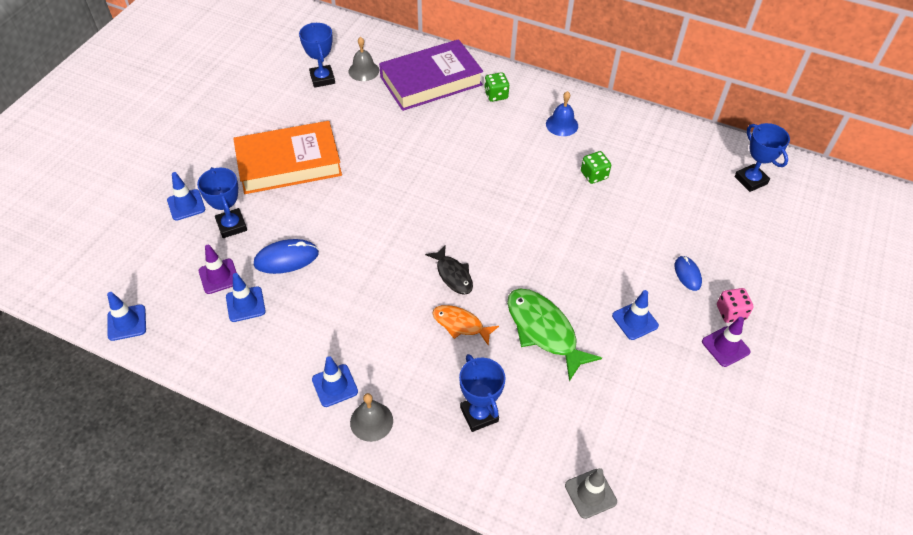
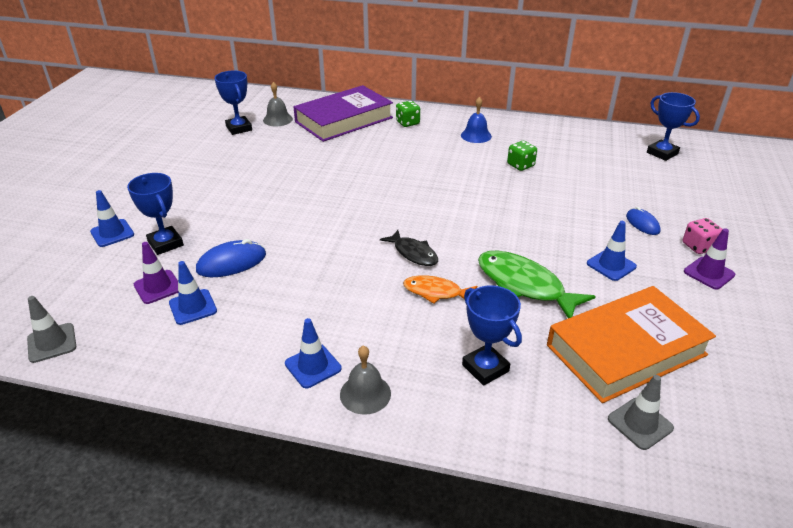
camera: 10 degrees left, 15 degrees down
(127, 322) = (52, 343): blue traffic cone -> grey traffic cone
(289, 163) = (218, 189): orange book -> orange book (626, 350)

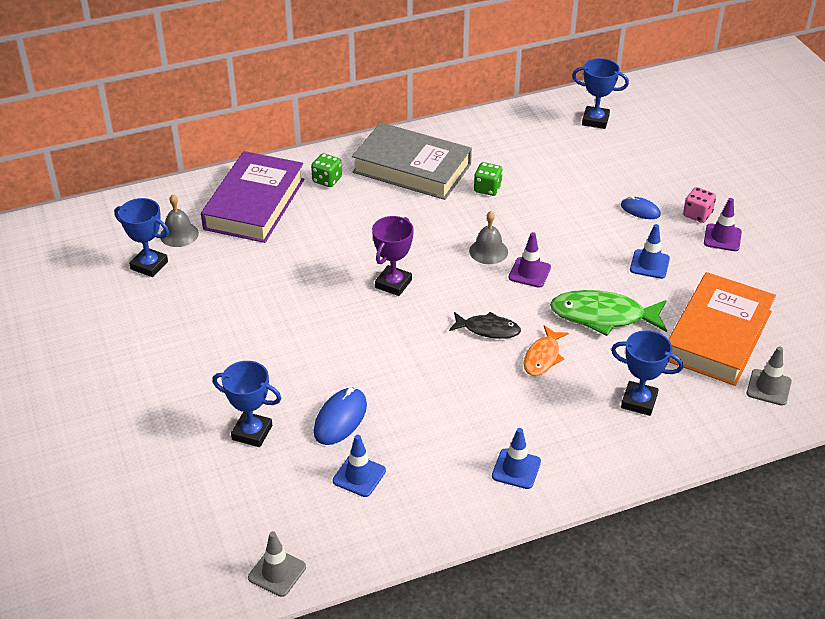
camera: 35 degrees left, 5 degrees up
(112, 233) = (182, 449): blue traffic cone -> none
(158, 287) = (303, 476): purple traffic cone -> purple traffic cone (529, 272)
(365, 394) = (576, 468): grey bell -> grey bell (488, 251)
(378, 196) = (393, 284): none -> purple trophy
(436, 292) = (542, 357): orange fish -> orange fish turned 45 degrees counterclockwise
(476, 135) = (412, 168): blue bell -> grey book

